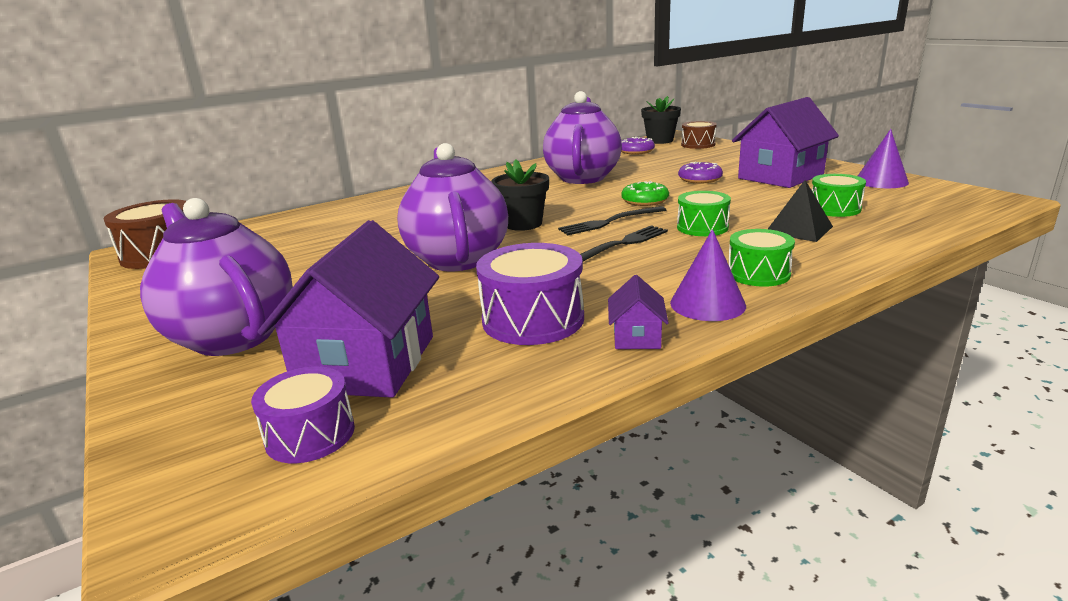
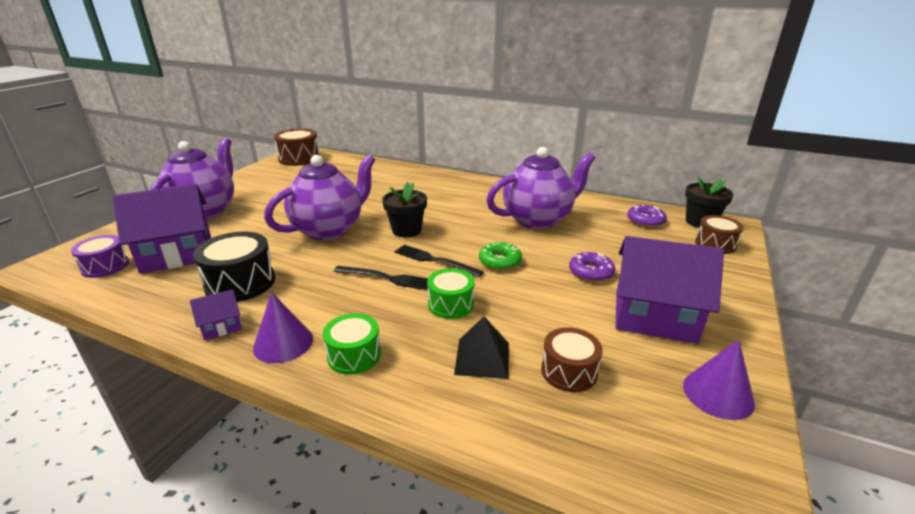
camera: 55 degrees right, 5 degrees up
(533, 319) = (240, 283): purple drum -> black drum
(834, 209) = (569, 371): green drum -> brown drum

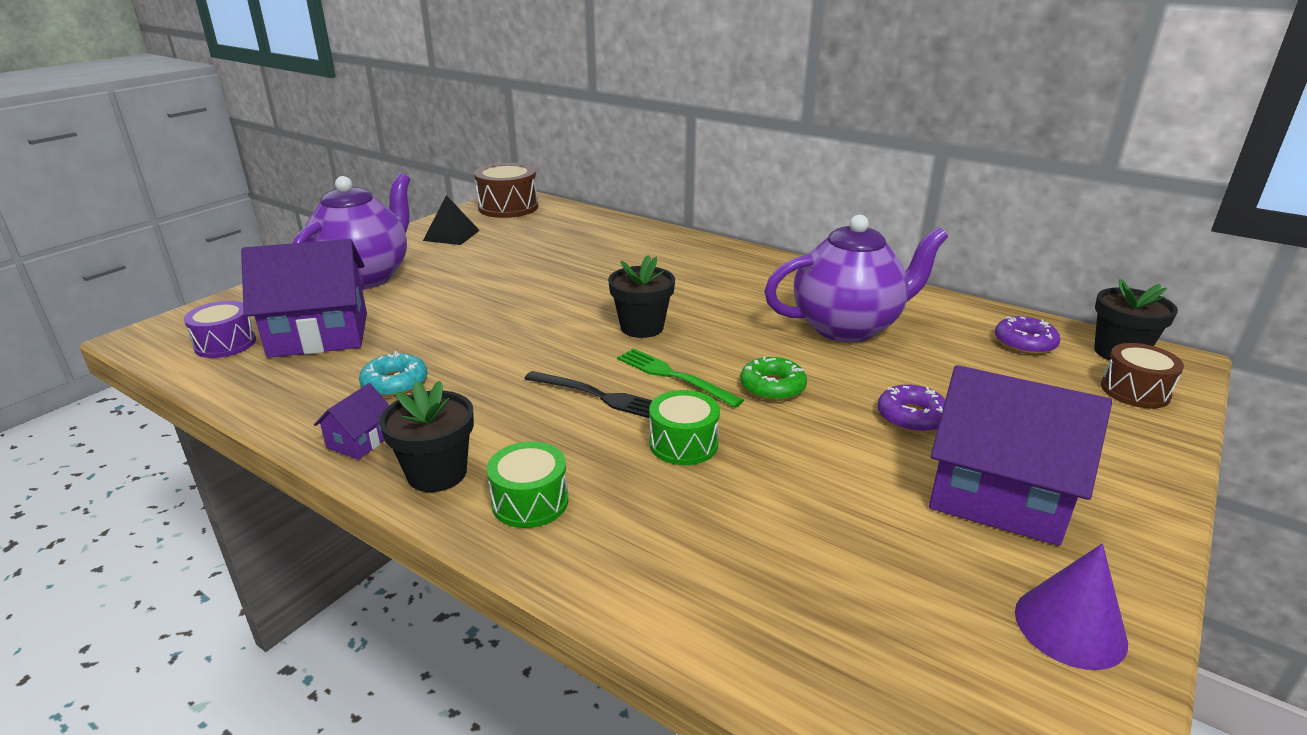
camera: 10 degrees right, 0 degrees up
(221, 326) = (360, 441): purple house -> purple house turned 45 degrees counterclockwise
(240, 283) = (395, 383): black drum -> turquoise donut
(283, 343) = (437, 473): purple cone -> black flower pot
(329, 230) = (530, 317): purple teapot -> none
(434, 260) = (674, 376): black fork -> green fork
(482, 358) = (712, 527): black pyramid -> black pyramid (451, 235)
(569, 371) = (838, 563): brown drum -> none

